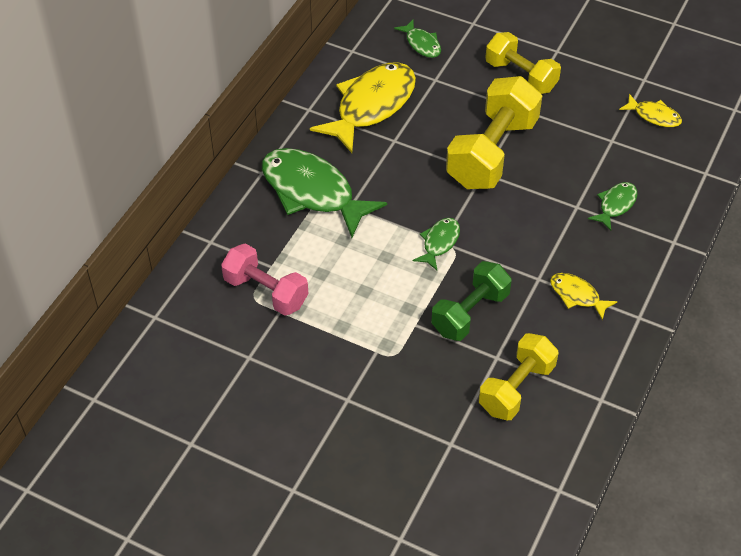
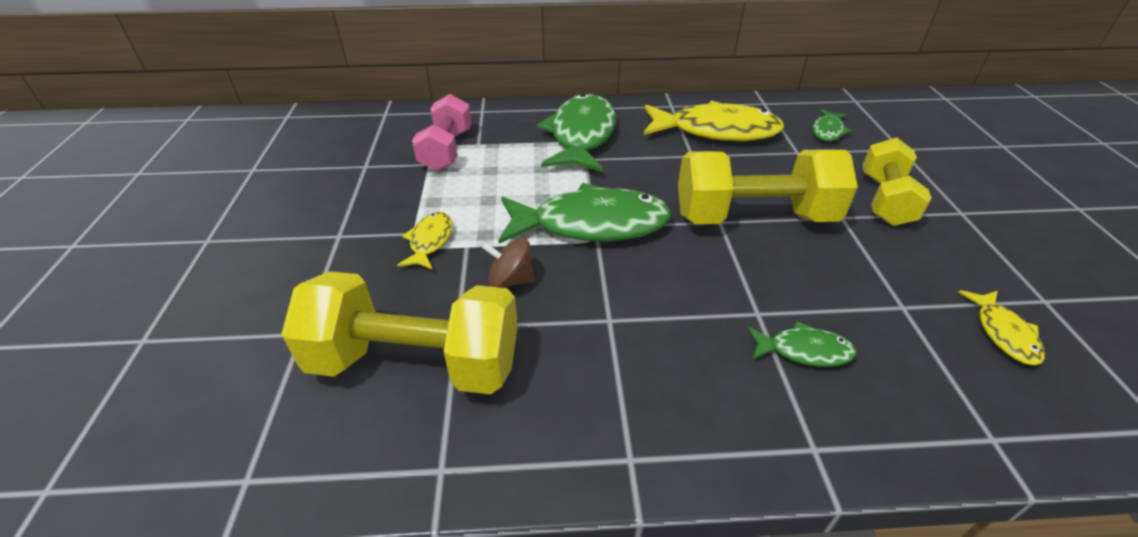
camera: 60 degrees right, 10 degrees down
(439, 243) = (592, 224): green fish -> green fish, size x2.09
(470, 313) = (510, 280): green dumbbell -> brown spinning top
(516, 388) = (416, 363): yellow dumbbell -> yellow dumbbell, size x1.54
(577, 295) = (612, 368): yellow fish -> yellow fish (430, 241)

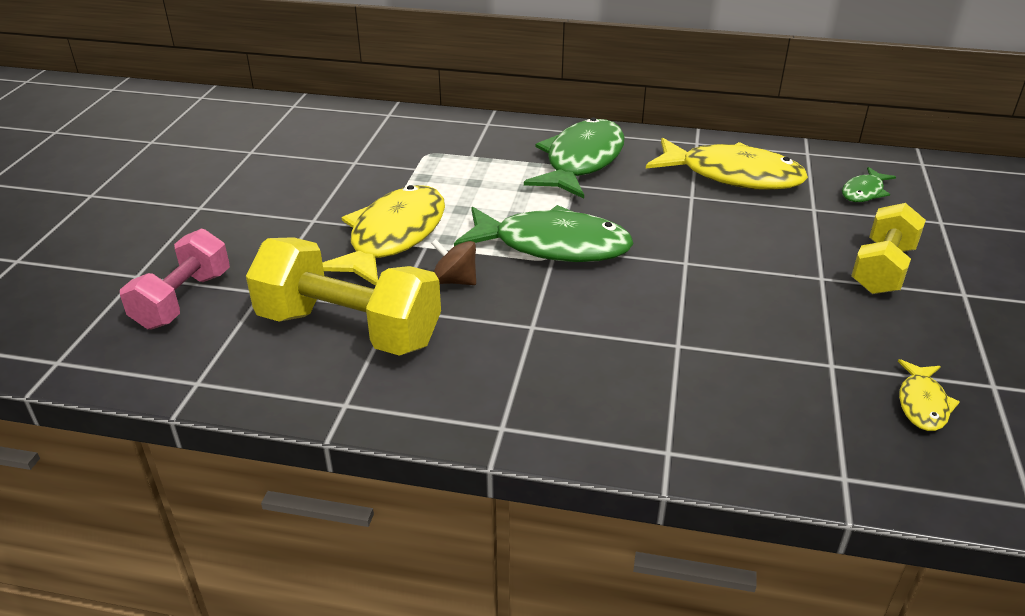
camera: 15 degrees right, 5 degrees down
(430, 241) = (393, 237): yellow fish -> yellow fish, size x2.09
(446, 150) = (437, 158): pink dumbbell -> pink dumbbell (183, 300)
(754, 217) = (724, 264): yellow dumbbell -> none
(804, 351) = (704, 381): green fish -> none

